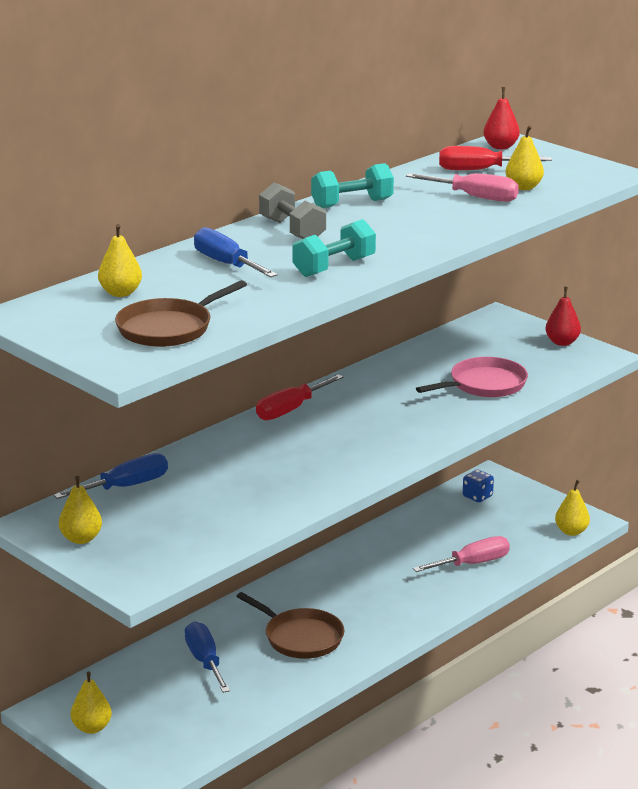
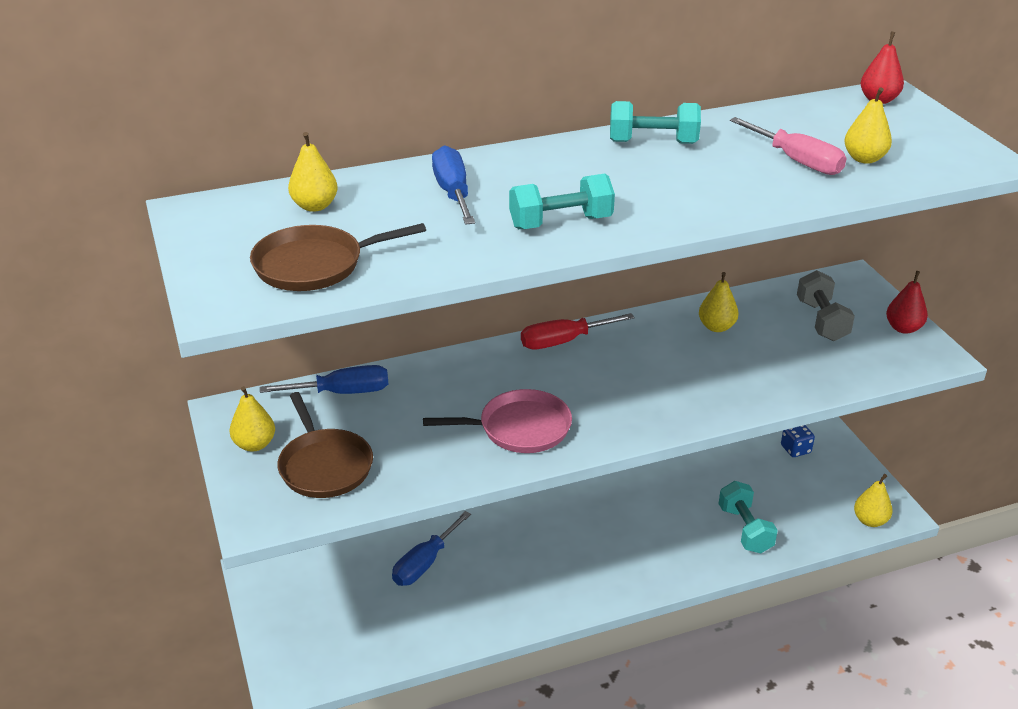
camera: 25 degrees right, 10 degrees up
(92, 728) = (280, 606): yellow pear -> yellow pear (716, 327)
(205, 661) = (424, 563): blue screwdriver -> blue screwdriver turned 150 degrees counterclockwise
(292, 230) = (560, 163): grey dumbbell -> grey dumbbell (822, 320)
(300, 637) = (527, 565): brown pan -> brown pan (324, 466)
(472, 564) = (745, 529): pink screwdriver -> turquoise dumbbell
(480, 170) = (831, 126): red screwdriver -> none
(484, 385) = (783, 362): pink pan -> pink pan (520, 428)

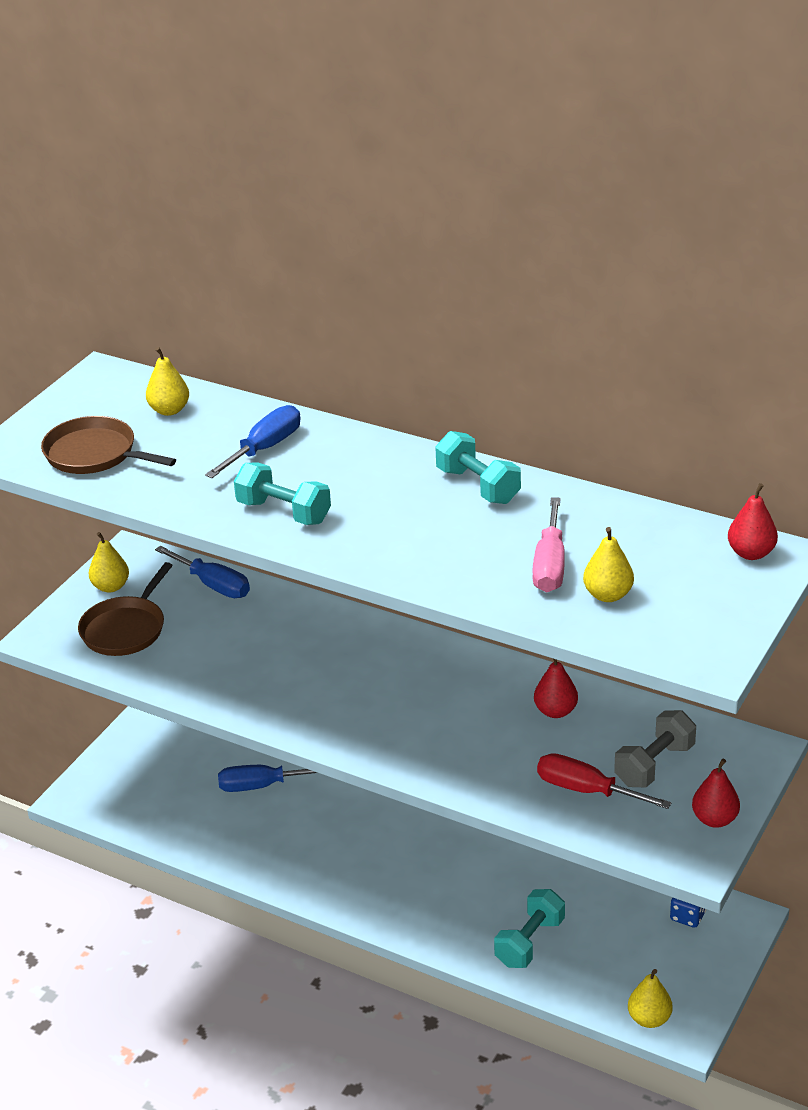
camera: 50 degrees right, 0 degrees up
(520, 428) = (278, 688): pink pan -> none
(563, 341) = (418, 645): red screwdriver -> red screwdriver (586, 790)
(716, 327) = (555, 711): yellow pear -> red pear

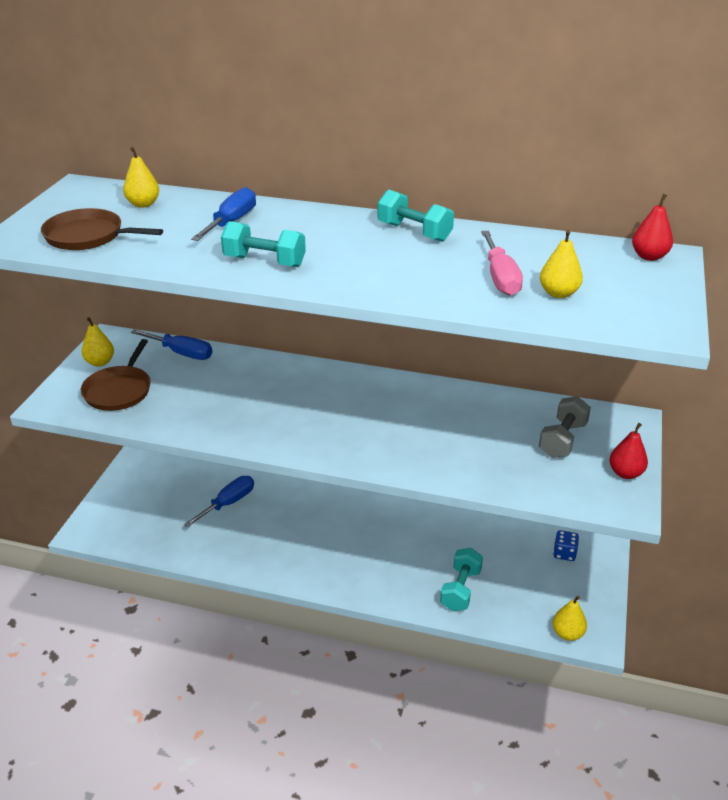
camera: 15 degrees left, 0 degrees up
(262, 785) = (228, 503): blue screwdriver -> blue screwdriver turned 150 degrees clockwise
(555, 711) = (473, 411): red pear -> none
(586, 790) = (521, 464): red screwdriver -> none

